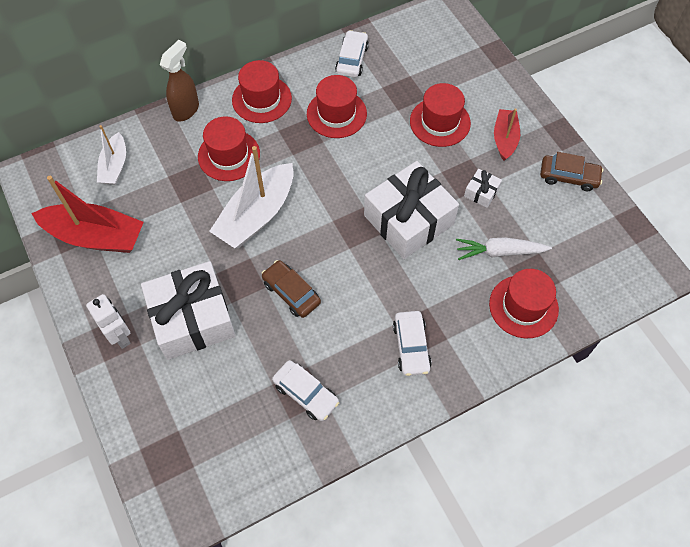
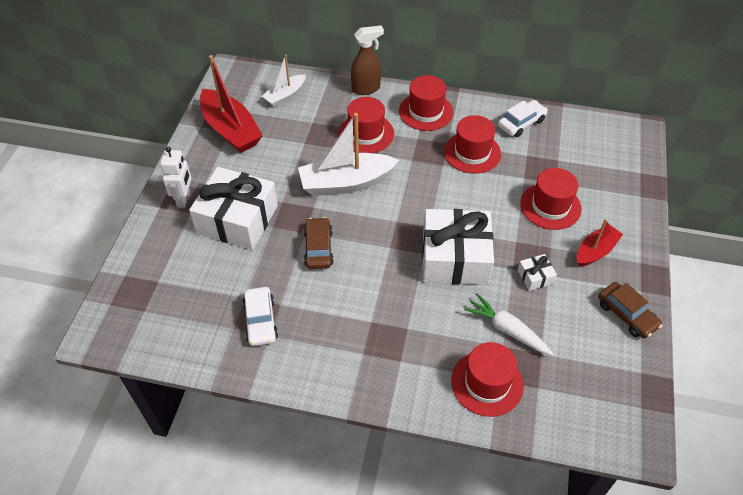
camera: 40 degrees right, 10 degrees down
(411, 347) = (367, 346): white car -> none

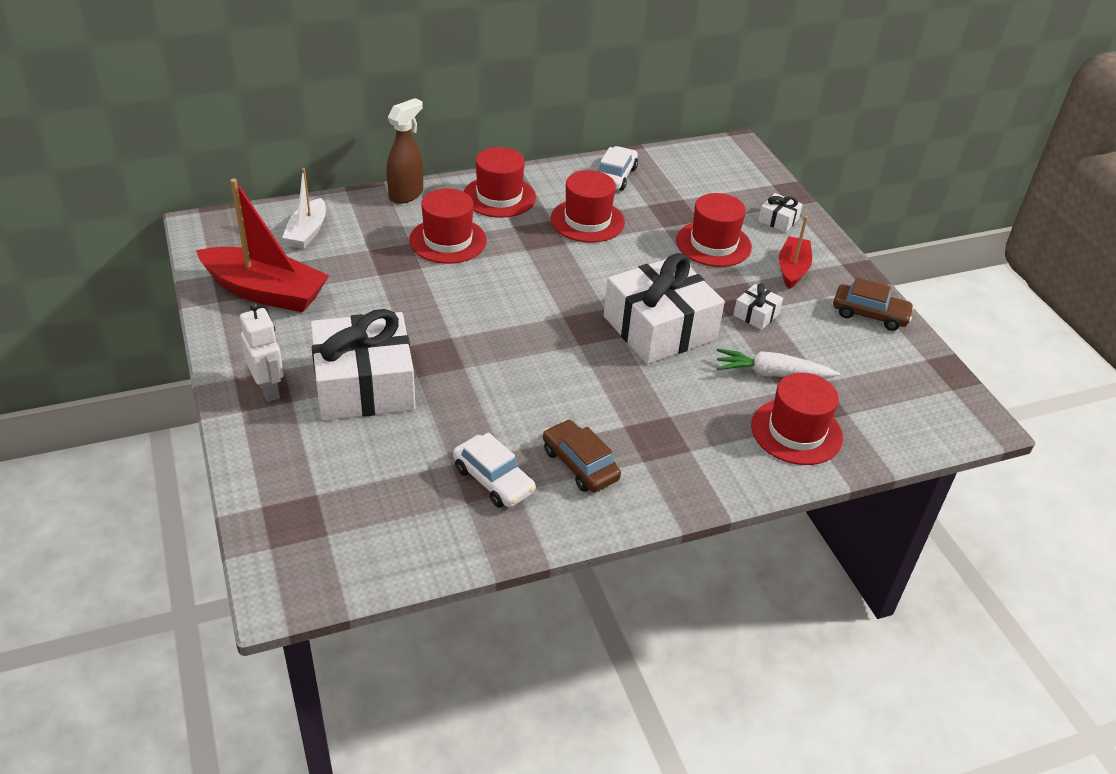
camera: 35 degrees left, 10 degrees down
(318, 248) = (496, 377): brown car -> brown car (580, 464)
(346, 183) = (469, 298): white boat -> none
(619, 205) = (778, 220): none -> white gift

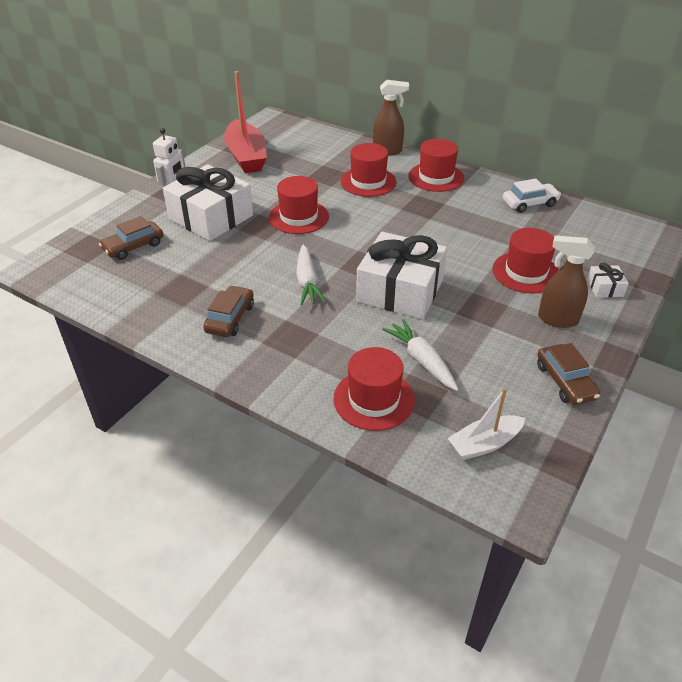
camera: 55 degrees right, 0 degrees up
(307, 232) = (310, 143): white boat -> white boat (484, 444)
(345, 478) = (133, 246): none -> brown car
(493, 480) = (182, 293): white car -> none
(577, 378) = (307, 281): none -> white carrot
(587, 220) = (465, 215): red hat -> red hat (299, 217)
(756, 314) = (477, 325): white gift -> none
(792, 269) = (557, 319): red boat -> brown spray bottle

